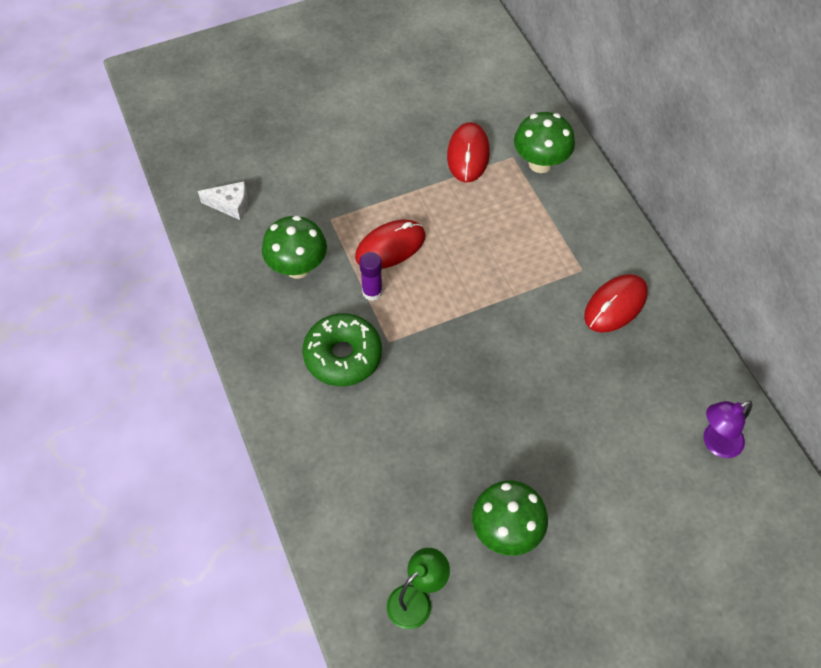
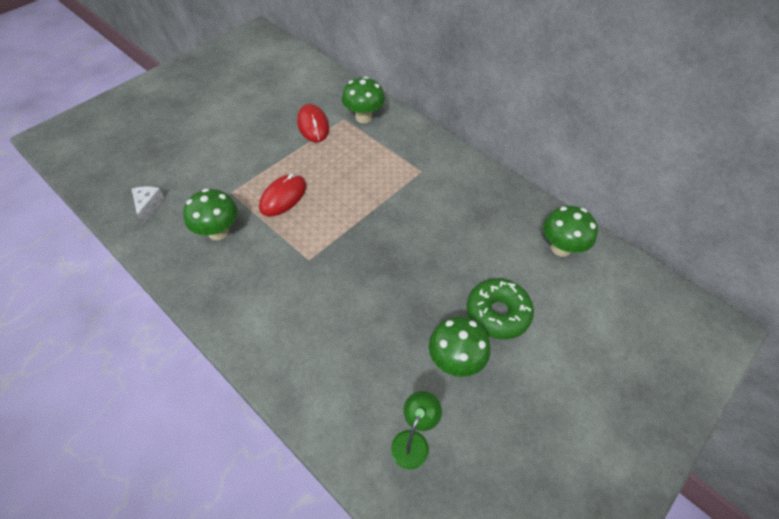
camera: 25 degrees left, 5 degrees down
(230, 205) = (148, 206): white cheese -> white cheese turned 75 degrees counterclockwise
(343, 356) = (278, 281): green donut -> green donut (497, 313)
(372, 292) = (282, 230): purple glue stick -> none
(615, 305) = (453, 185): red mouse -> none
(715, 443) = (561, 248): purple lamp -> green mushroom

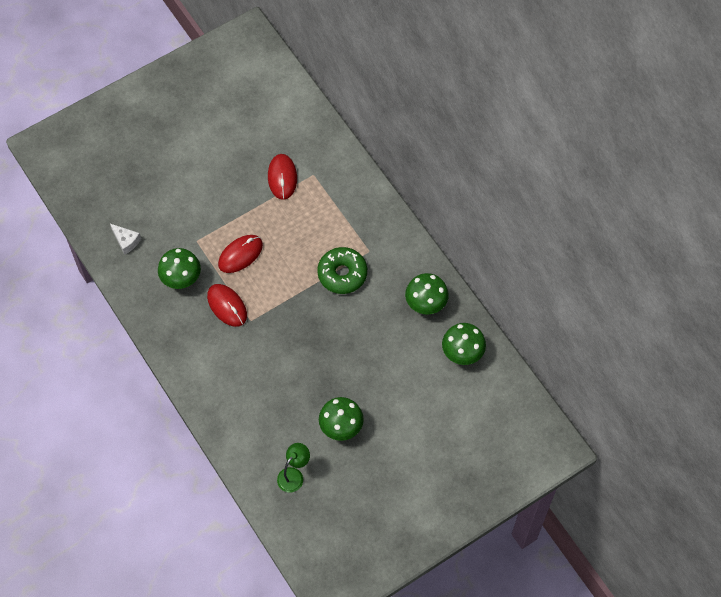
camera: 15 degrees right, 10 degrees up
(148, 206) = (126, 241): white cheese -> white cheese turned 120 degrees clockwise
(277, 249) = (227, 306): none -> red mouse
(363, 117) = (333, 176): green mushroom -> green mushroom (426, 304)
(497, 313) = (386, 398): green donut -> green donut (342, 274)

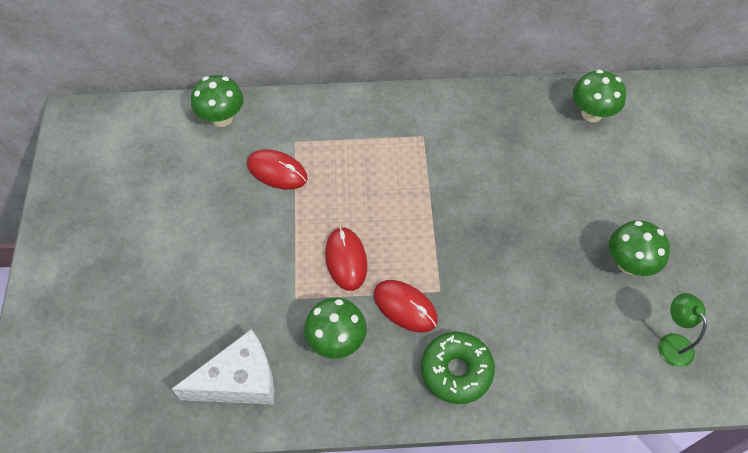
camera: 60 degrees left, 5 degrees down
(126, 241) = (239, 381): white cheese -> white cheese, size x1.96
(227, 306) = (405, 307): red mouse -> red mouse turned 45 degrees clockwise
(342, 274) = (435, 172): green donut -> green donut (456, 371)
(426, 304) = (516, 117): green mushroom -> green mushroom (222, 118)

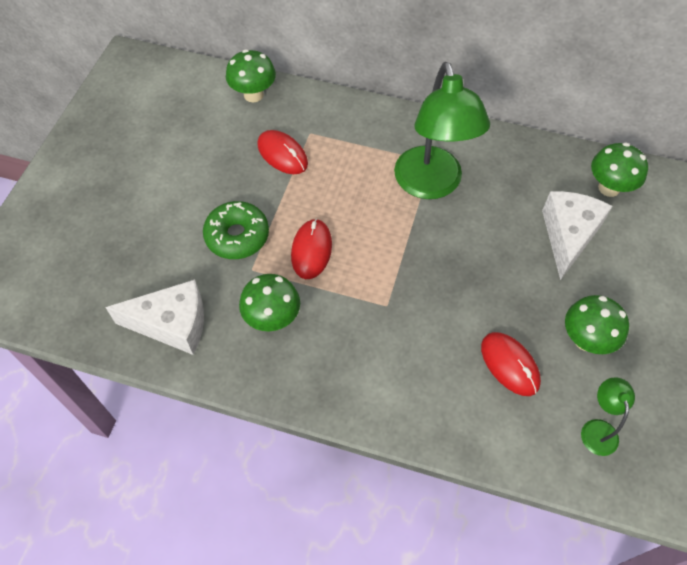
camera: 20 degrees right, 0 degrees up
(405, 307) = (348, 309): red mouse -> red mouse (510, 365)
(432, 159) = (431, 185): none -> green lamp
(456, 371) = (371, 382): green donut -> green donut (237, 236)
(575, 170) = (568, 236): none -> white cheese

